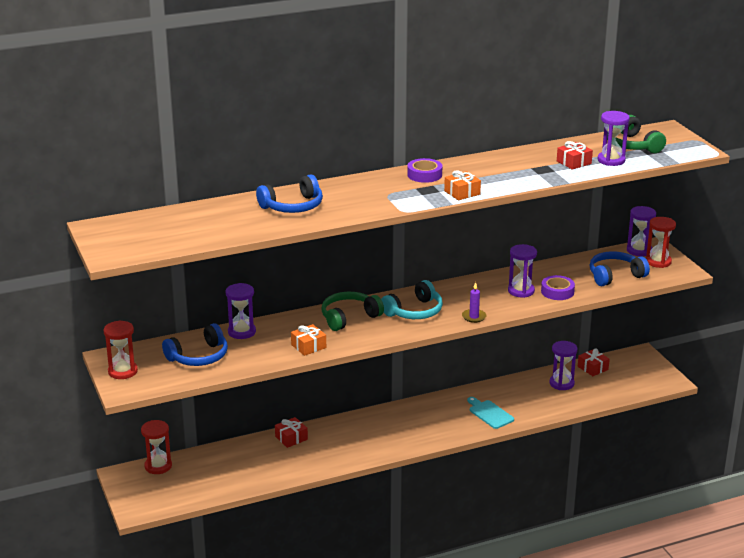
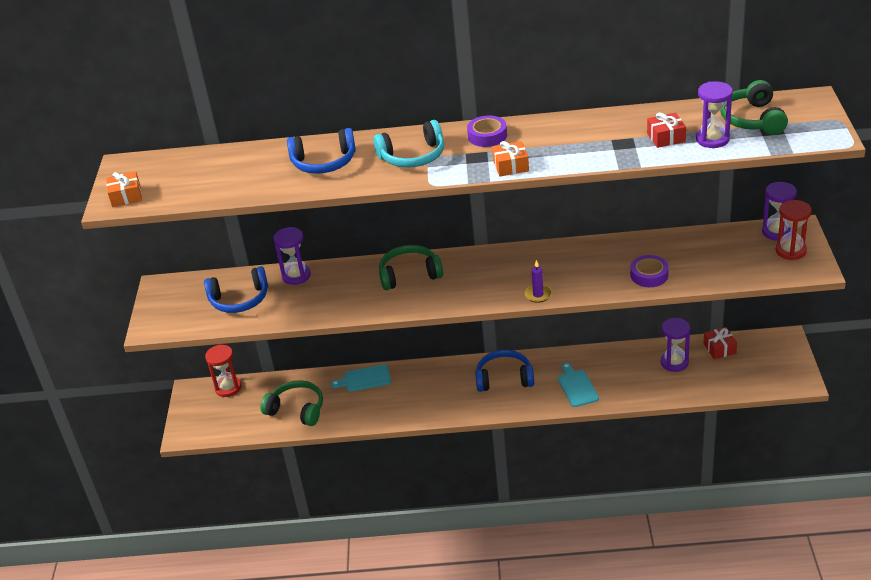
camera: 25 degrees right, 10 degrees up
(123, 371) = (162, 305): red hourglass -> none
(239, 472) = (297, 410): none -> green headphones
(291, 438) = (364, 379): red gift -> turquoise cutting board
(308, 346) = (349, 304): orange gift -> orange gift (126, 196)
(414, 311) = (480, 277): turquoise headphones -> turquoise headphones (413, 156)
(521, 291) = (609, 268): purple hourglass -> none
(615, 276) = (728, 263): blue headphones -> blue headphones (504, 378)

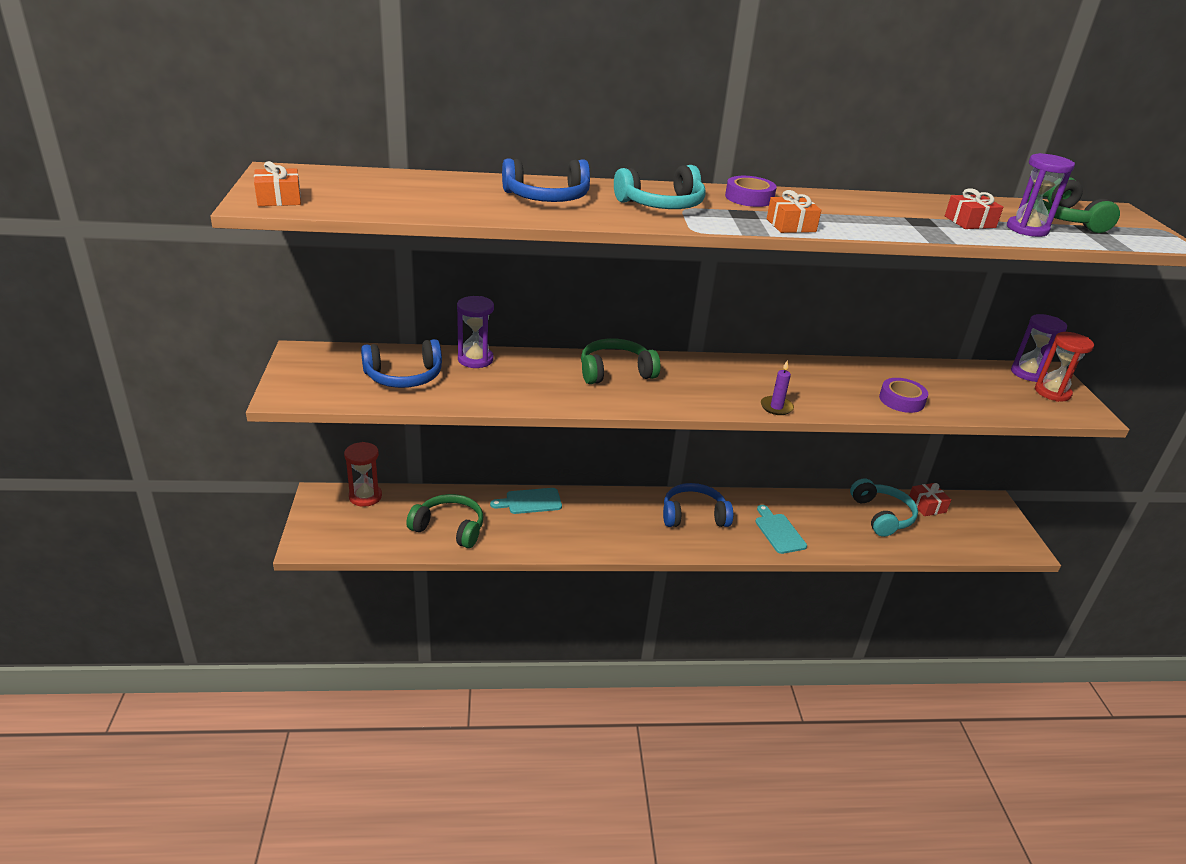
camera: 10 degrees left, 5 degrees down
(674, 362) = (881, 516): purple hourglass -> turquoise headphones

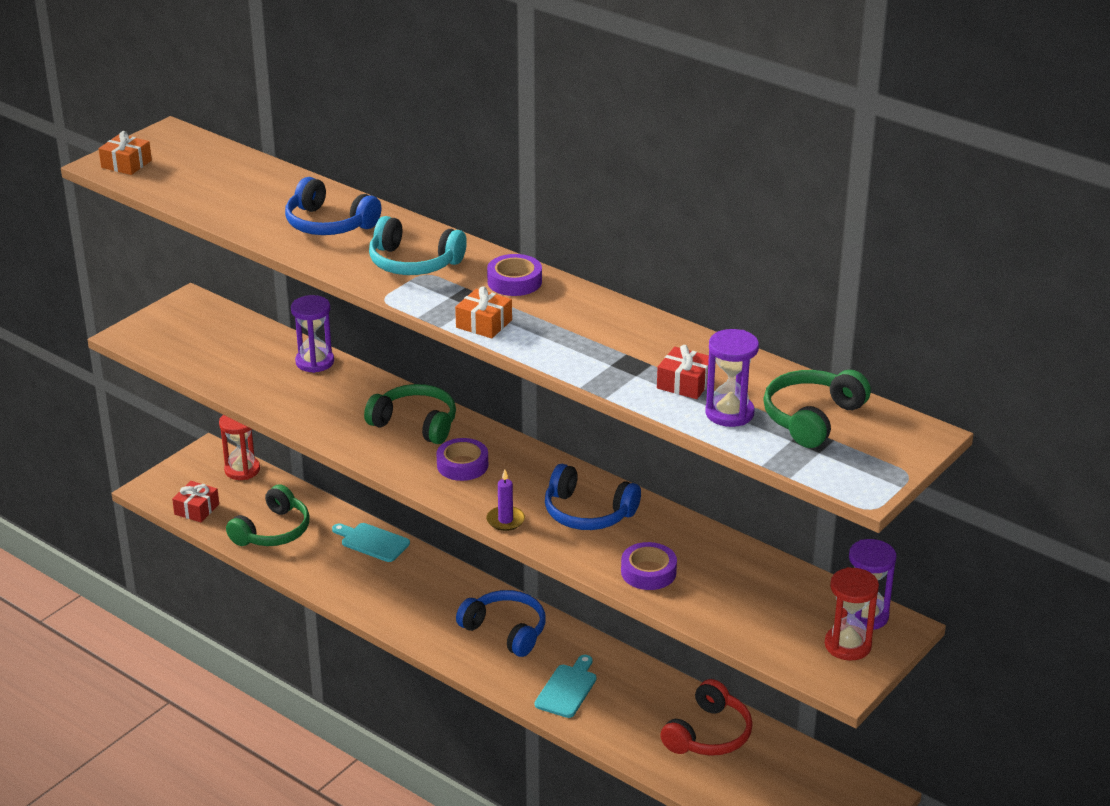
camera: 45 degrees right, 0 degrees up
(404, 376) = (235, 355): blue headphones -> blue headphones (588, 513)
(449, 528) = (273, 531): green headphones -> green headphones turned 60 degrees clockwise
(690, 385) = (462, 465): none -> purple tape
(881, 516) = (708, 734): turquoise headphones -> red headphones
(926, 506) = (782, 753): red gift -> red gift (196, 509)

